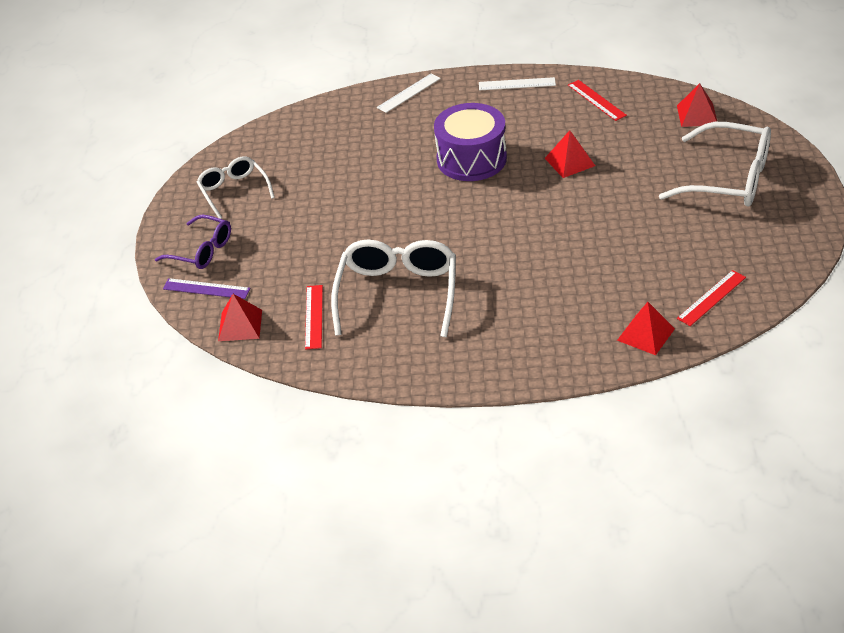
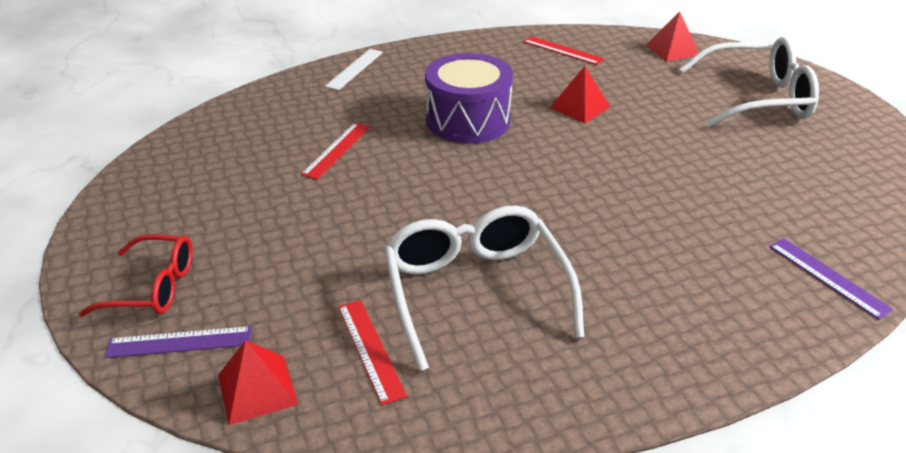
camera: 25 degrees left, 5 degrees down
(202, 251) = (154, 287): purple glasses -> red glasses
(233, 191) = (175, 201): white glasses -> none
(517, 84) = (469, 47): white ruler -> none
(646, 334) = (828, 277): red pyramid -> purple ruler
(711, 298) = (858, 218): red ruler -> red ruler (337, 150)

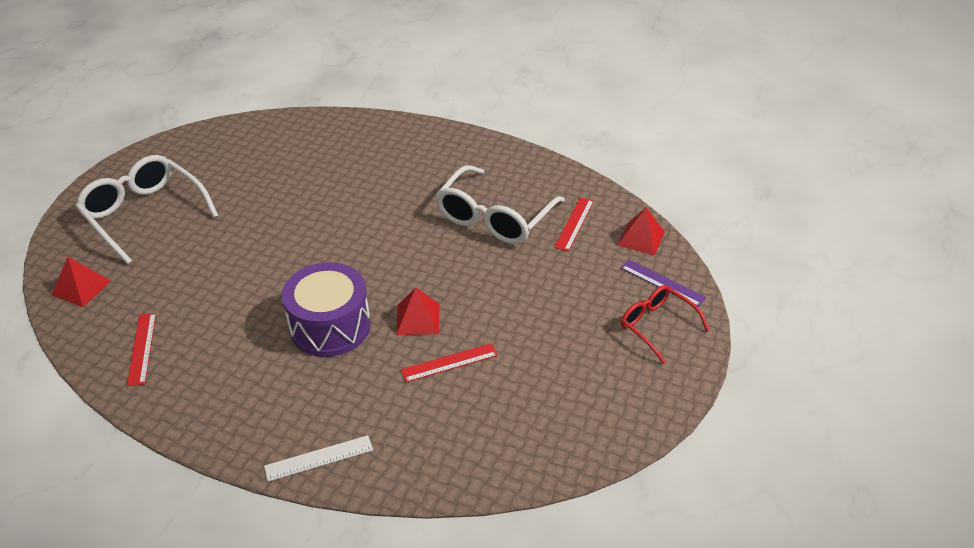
camera: 135 degrees left, 5 degrees up
(579, 107) = (246, 284): red pyramid -> red pyramid (418, 319)
(828, 277) = (341, 130): purple ruler -> none

